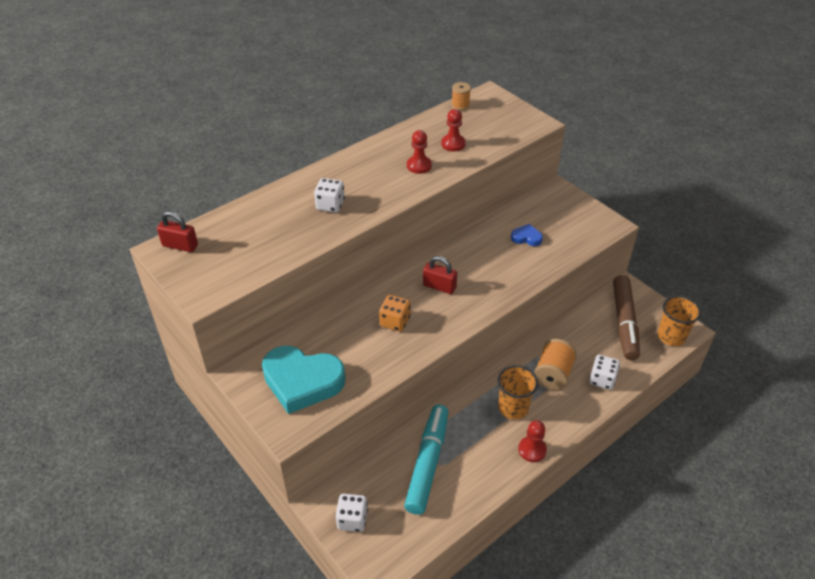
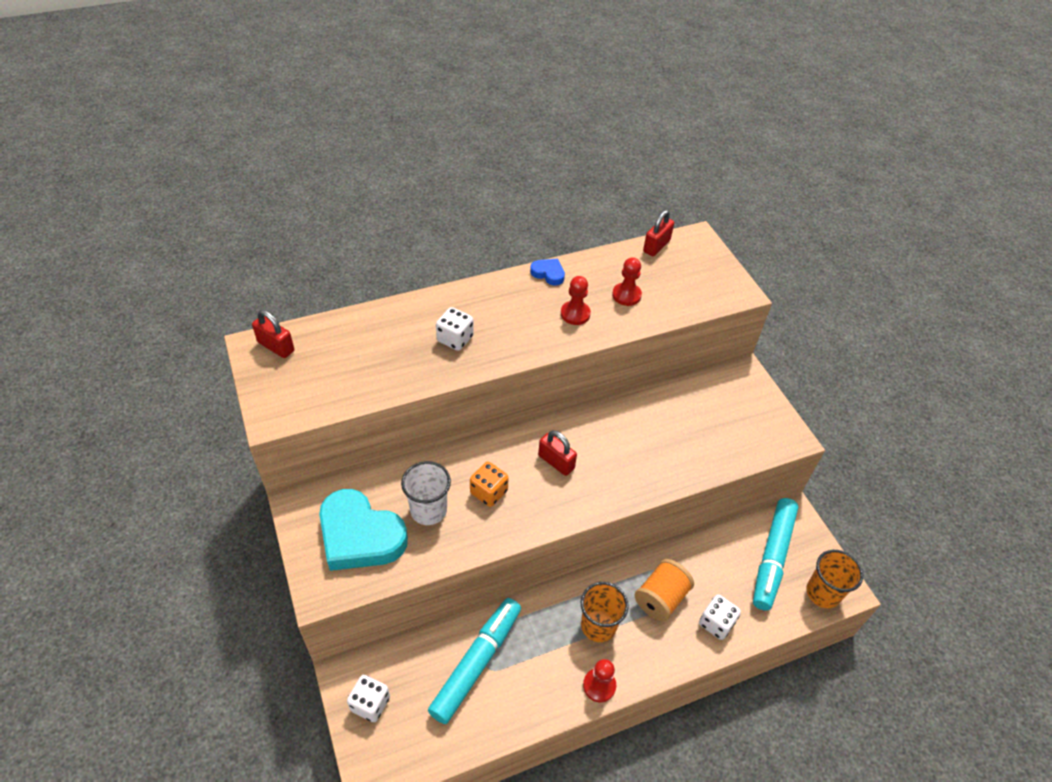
camera: 15 degrees right, 5 degrees up
(351, 348) = (428, 510): none -> white cup
(460, 105) = (656, 246): orange spool -> red padlock
(526, 238) = (682, 427): blue heart -> blue heart (548, 273)
(624, 322) = (772, 557): brown marker -> turquoise marker

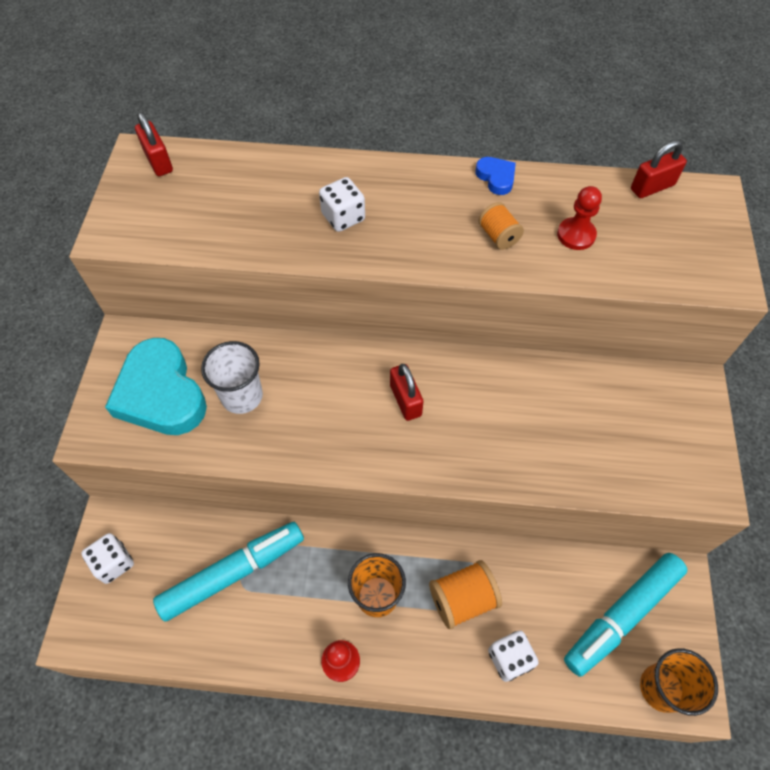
camera: 30 degrees right, 10 degrees up
(488, 492) = (314, 403): orange dice -> none
(575, 314) = (498, 236): red pawn -> orange spool

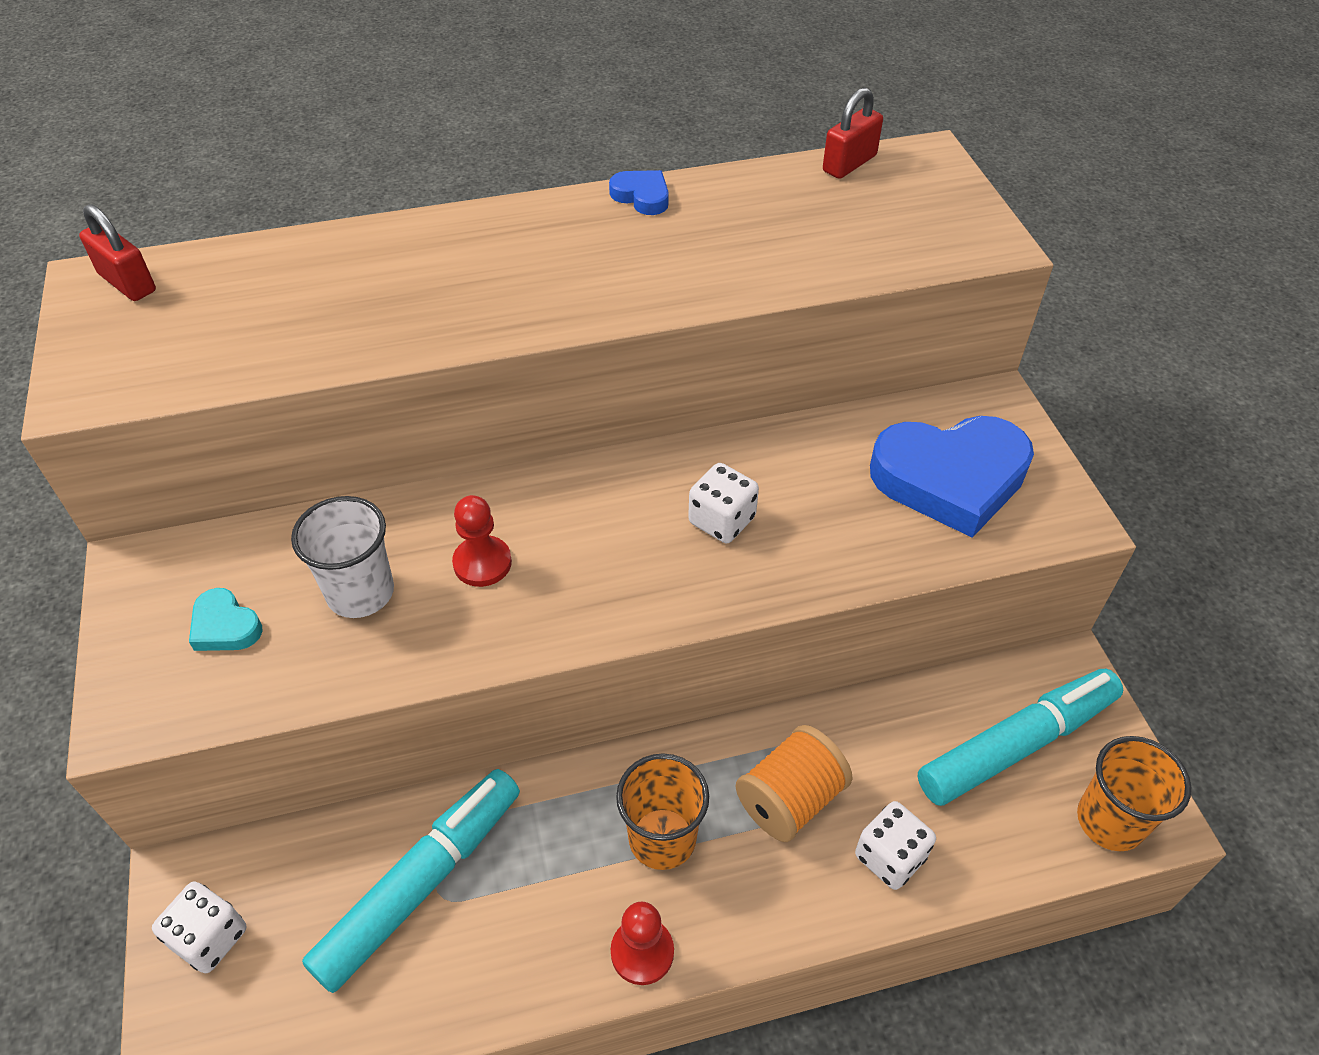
camera: 20 degrees left, 10 degrees down
(161, 394) = (225, 626): turquoise heart -> turquoise heart, size x0.44
(343, 217) = (445, 289): white dice -> white dice (721, 520)
(405, 400) = (613, 528): red padlock -> none
(498, 236) = (675, 262): orange spool -> none
(576, 235) = (777, 237): red pawn -> red pawn (482, 563)
(621, 615) = (1017, 744): turquoise marker -> turquoise marker turned 150 degrees counterclockwise
(639, 433) = (950, 479): none -> blue heart

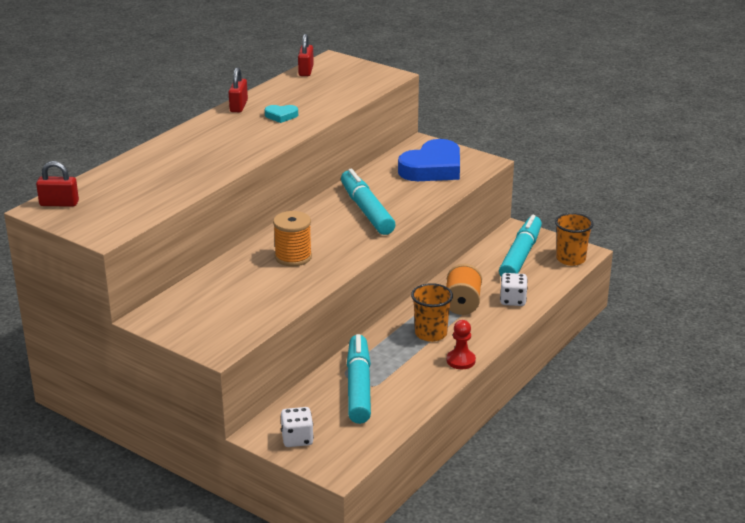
camera: 40 degrees left, 20 degrees down
(225, 626) = (217, 314): turquoise heart -> turquoise heart (281, 116)
(360, 592) = (257, 284): white cup -> none
(482, 563) = (293, 257): red pawn -> orange spool
(642, 196) = (238, 106): blue heart -> red padlock
(721, 520) = (366, 210): white dice -> turquoise marker

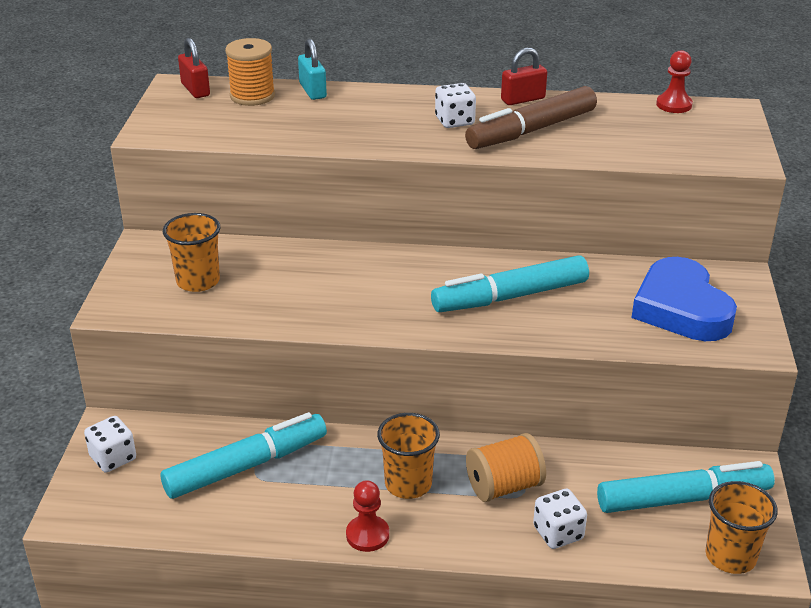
camera: 60 degrees right, 5 degrees up
(127, 164) = (313, 91): none -> turquoise padlock
(223, 308) = (198, 281): none -> orange cup
(237, 133) = (454, 121): none -> white dice
(281, 116) = (531, 130): turquoise heart -> brown marker
(293, 257) = (347, 285): orange spool -> orange spool (252, 96)
(306, 71) = (674, 105): red padlock -> red pawn
(366, 210) = (510, 297): turquoise marker -> turquoise marker turned 150 degrees counterclockwise
(432, 168) = (681, 308): blue heart -> blue heart turned 60 degrees clockwise

